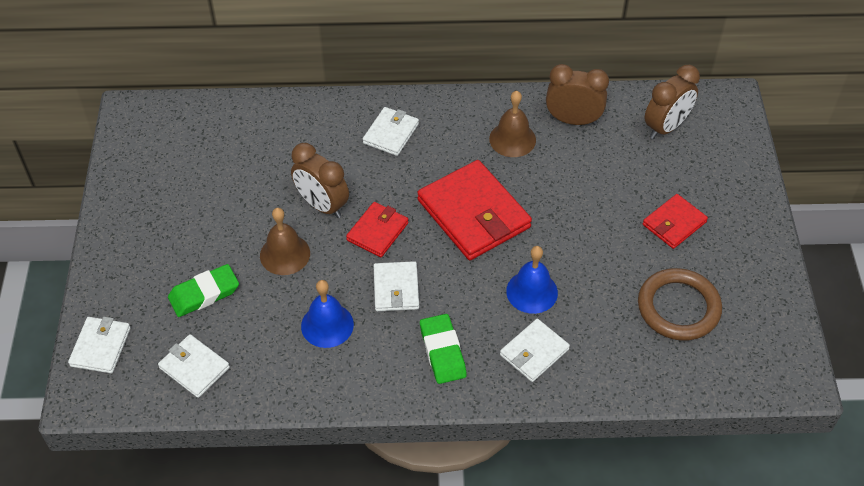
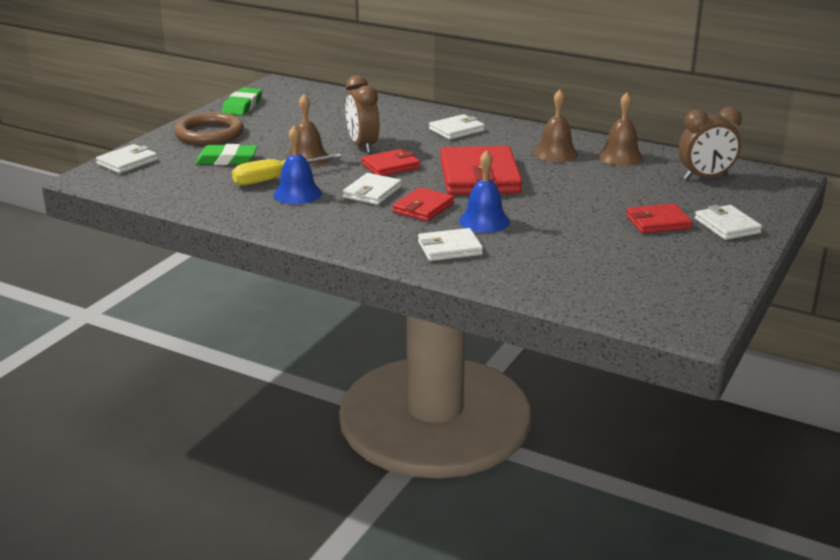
camera: 30 degrees right, 25 degrees down
(194, 368) = (177, 186): white wallet -> white wallet (727, 226)
(283, 308) = (275, 179): none -> yellow screwdriver
(442, 351) = (372, 228): green eraser -> green eraser (242, 106)
(462, 294) = (423, 208): none -> red wallet
(573, 120) = (620, 156): brown clock -> brown bell
(678, 307) = (611, 262): brown ring -> brown ring (209, 134)

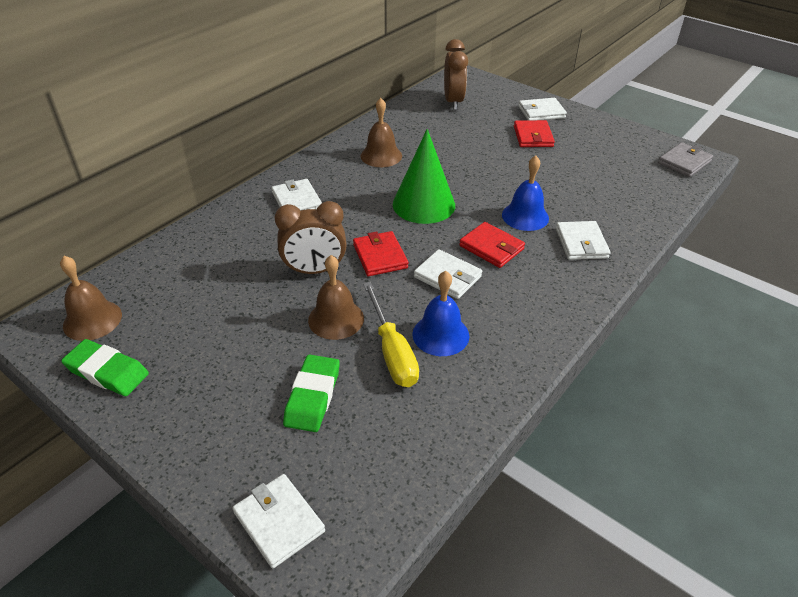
camera: 80 degrees left, 15 degrees up
(209, 134) = (204, 414): brown ring -> none
(479, 176) = (423, 204): red wallet -> green cone
(620, 156) = (400, 127): brown bell -> brown bell (92, 320)
(668, 315) = (684, 162): none -> grey wallet

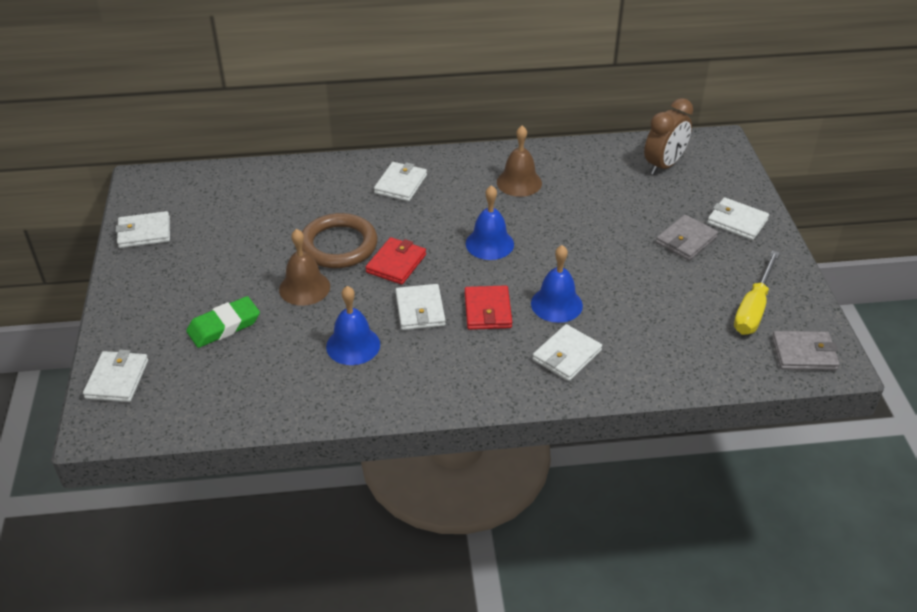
camera: 45 degrees right, 0 degrees up
(92, 320) = (175, 194): brown bell -> none
(107, 372) = (144, 232): green eraser -> white wallet
(314, 270) = (338, 245): brown clock -> brown ring
(392, 351) = (307, 333): yellow screwdriver -> yellow screwdriver (753, 308)
(423, 204) = (489, 244): green cone -> blue bell
(533, 136) = (686, 240): red wallet -> grey wallet

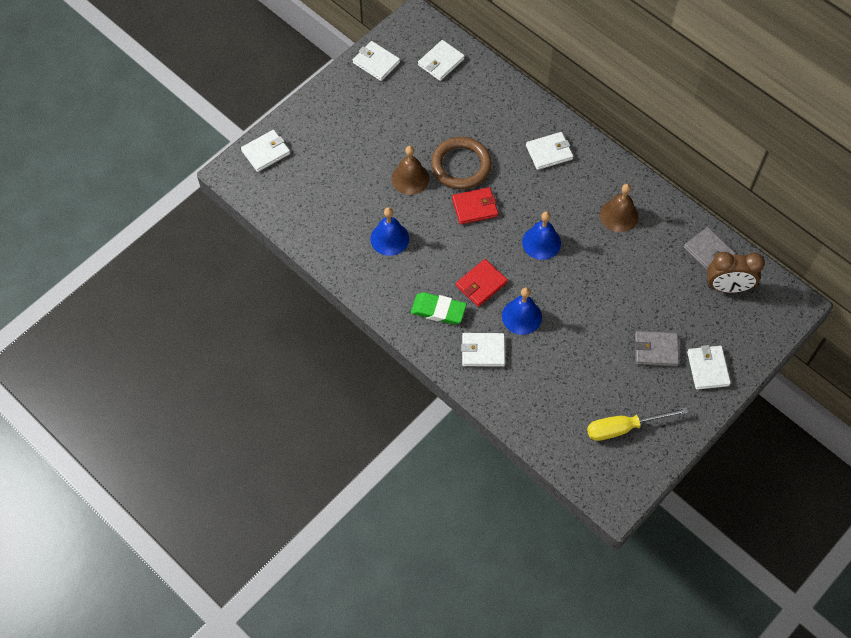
camera: 50 degrees right, 20 degrees up
(224, 326) = (345, 166): green eraser -> green eraser (438, 310)
(420, 310) = (448, 249): white wallet -> white wallet (441, 62)
(804, 353) = (607, 479): grey wallet -> grey wallet (708, 252)

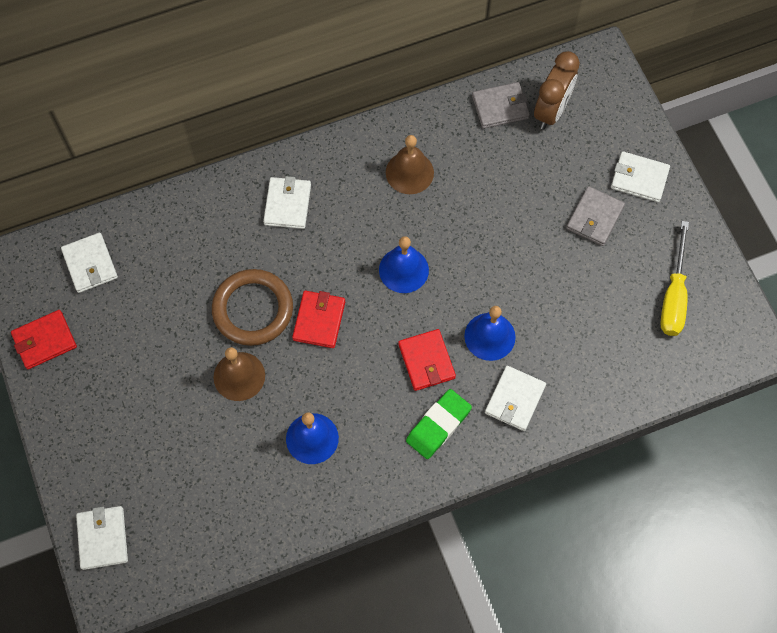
camera: 65 degrees left, 5 degrees up
(376, 62) = (44, 341): white wallet -> red wallet

